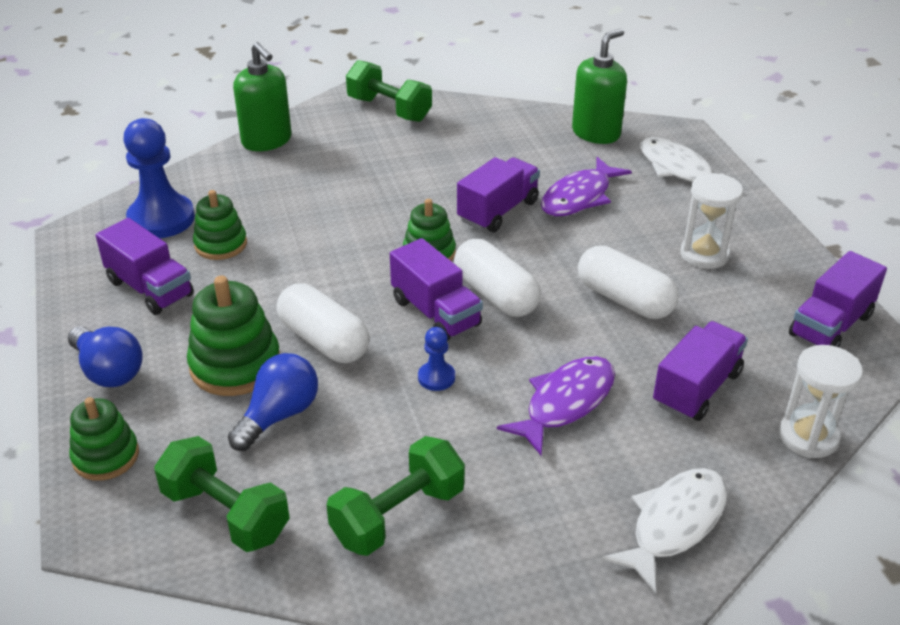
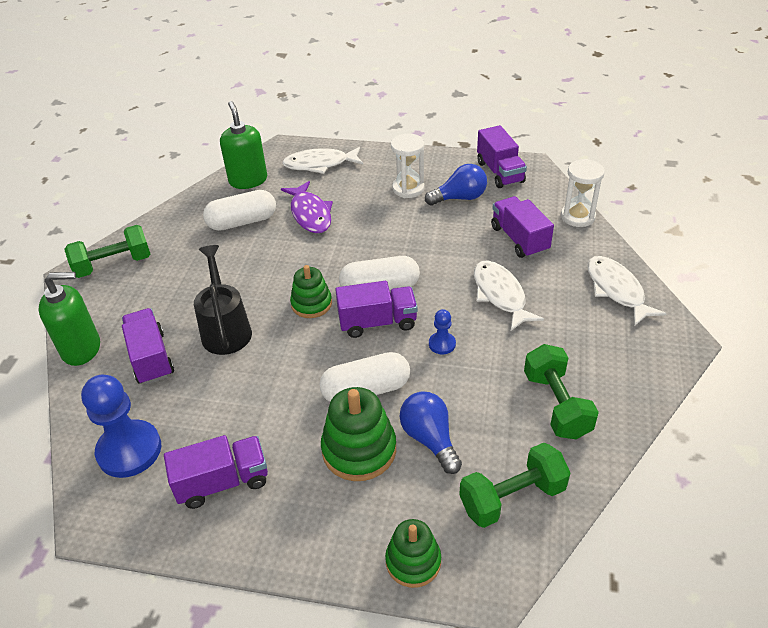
camera: 60 degrees left, 5 degrees up
(108, 371) = (311, 537): blue light bulb -> blue light bulb (460, 198)
(221, 244) = (201, 419): green stacking toy -> none
(349, 211) = (225, 329): none -> black watering can
(498, 211) = (293, 255): purple truck -> purple truck (151, 358)
(565, 403) = (500, 295): purple fish -> white fish
(624, 299) = (425, 235): white capsule -> white capsule (242, 222)

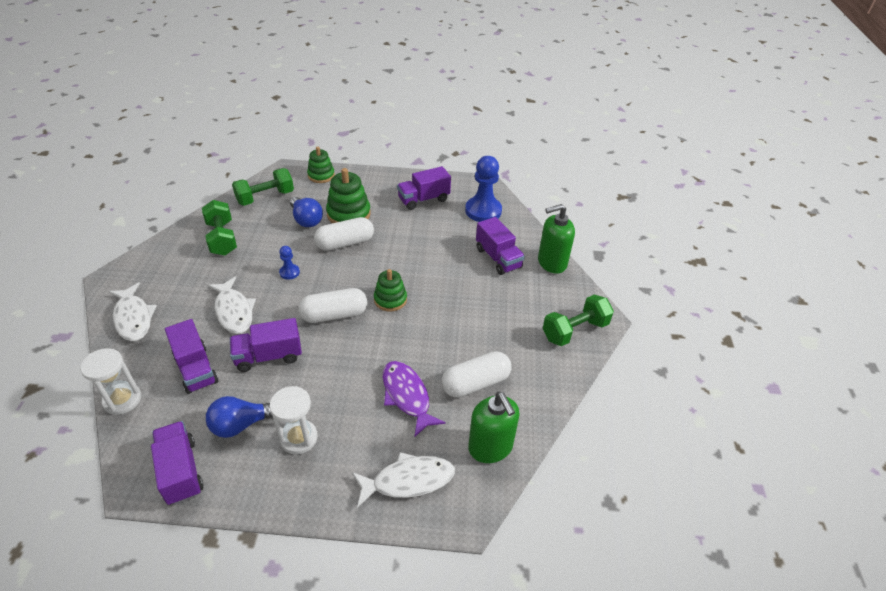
camera: 170 degrees right, 0 degrees up
(225, 329) = (452, 278): black watering can -> none
(377, 322) = (337, 286): purple truck -> purple truck (269, 356)

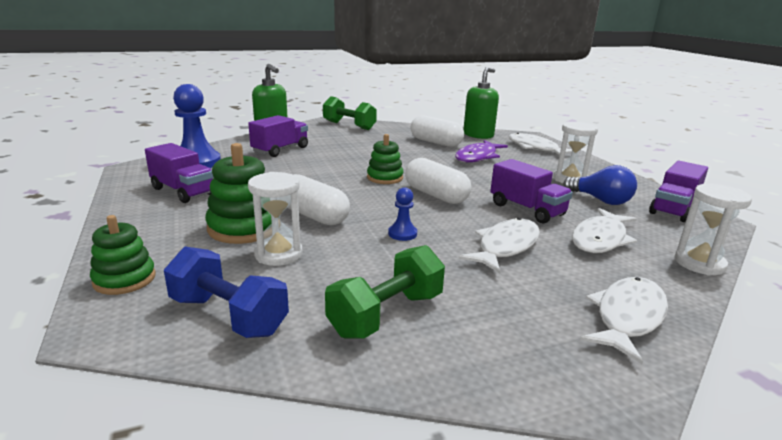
camera: 115 degrees left, 20 degrees down
(196, 369) = (600, 239): purple truck -> white fish
(265, 197) = (228, 315): green dumbbell -> blue dumbbell
(306, 220) = (278, 254): blue light bulb -> white hourglass

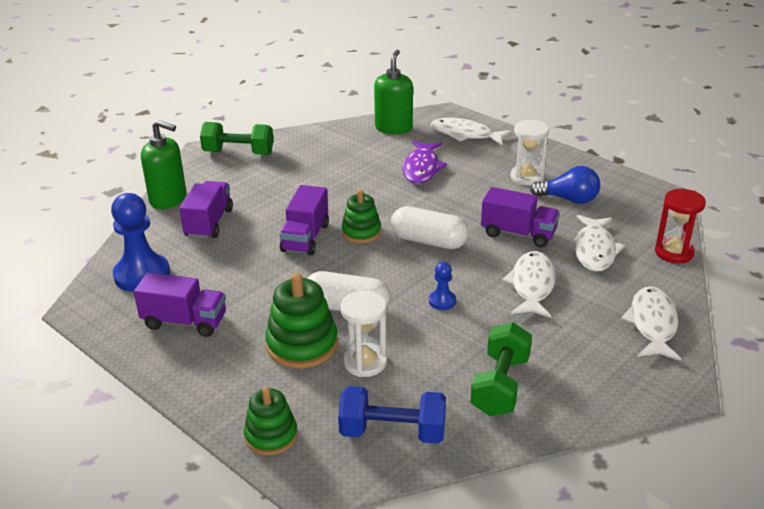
camera: 25 degrees left, 10 degrees up
(435, 142) = (361, 156): white capsule -> none
(673, 209) = (629, 192): purple truck -> purple truck (305, 238)
(699, 263) = (674, 252): white hourglass -> red hourglass

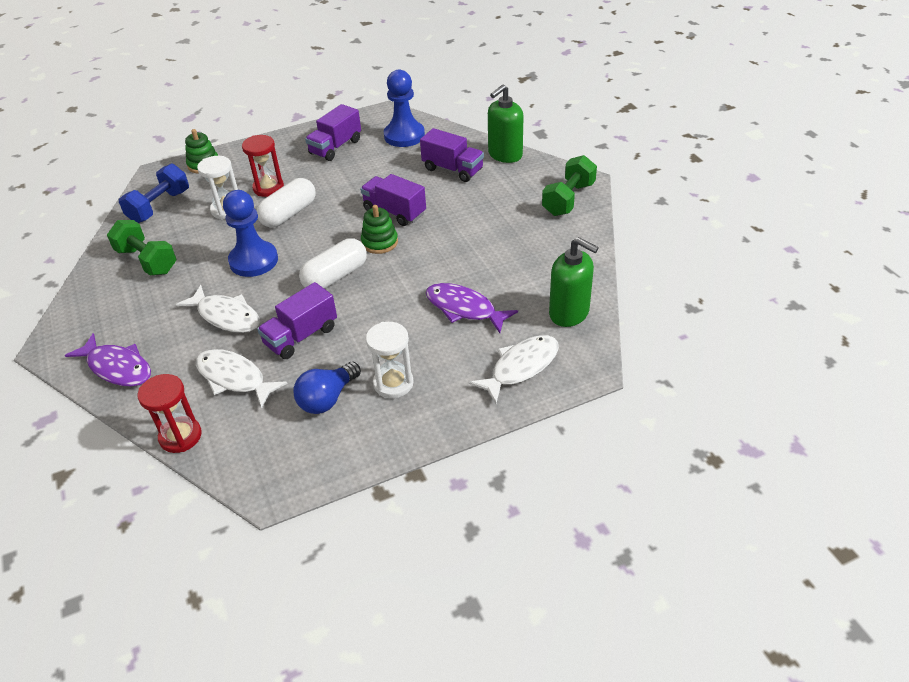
camera: 115 degrees right, 10 degrees up
(302, 345) = (268, 188): green stacking toy -> red hourglass
(442, 301) = (253, 261): blue pawn -> blue pawn, size x2.09
(652, 324) = (117, 367): white fish -> purple fish

